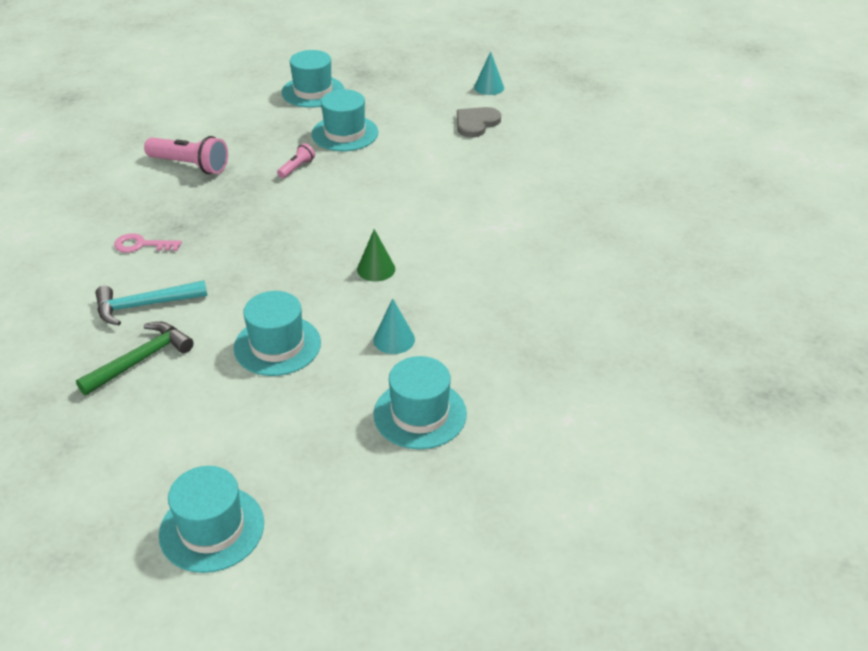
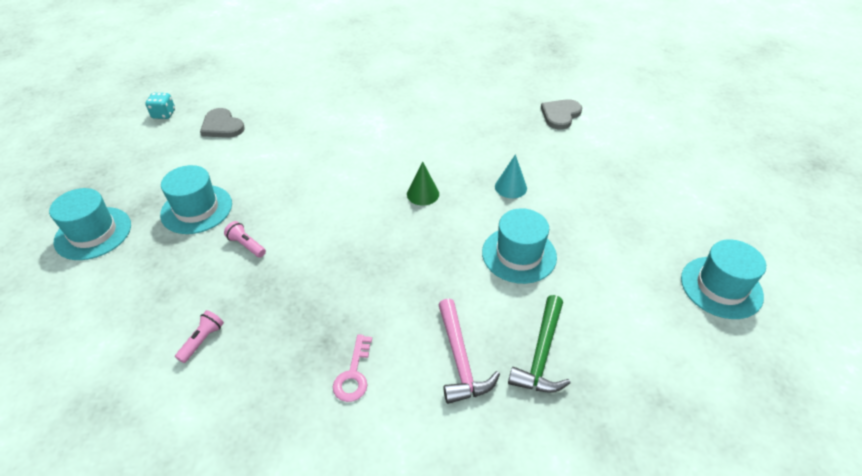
camera: 85 degrees left, 5 degrees up
(141, 360) = (541, 354): green hammer -> green hammer turned 120 degrees counterclockwise
(145, 305) = (460, 359): turquoise hammer -> pink hammer
(190, 165) = (202, 340): pink flashlight -> pink flashlight, size x0.52
(420, 414) = (588, 178): turquoise hat -> none
(489, 87) = (164, 114): turquoise cone -> turquoise dice
(566, 393) = (560, 115): none -> grey heart

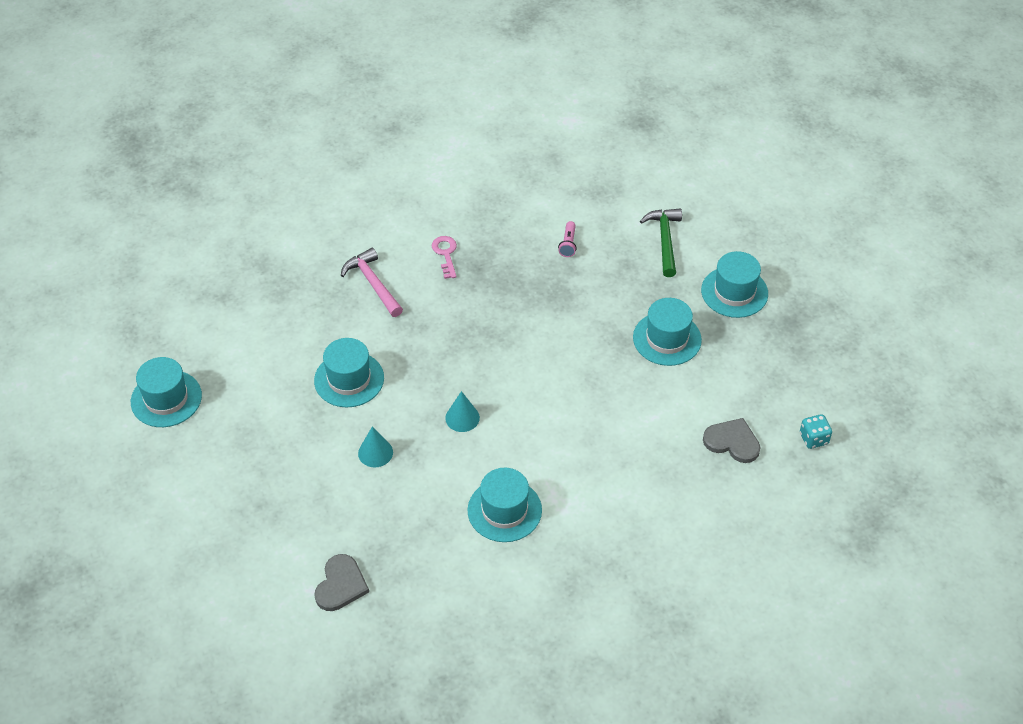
camera: 160 degrees right, 5 degrees up
(246, 245) = (593, 319): pink flashlight -> none
(421, 127) = (504, 510): none -> turquoise hat
(423, 194) = (462, 418): green cone -> turquoise cone
(541, 354) = (313, 304): green hammer -> green hammer (665, 240)

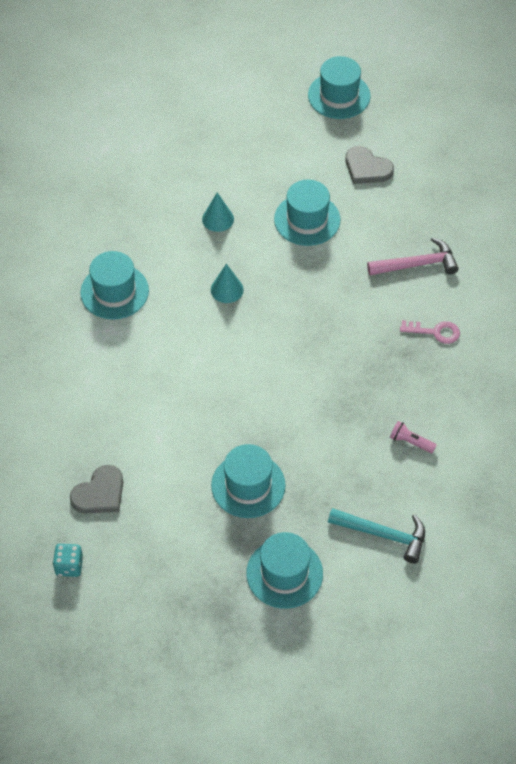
camera: 110 degrees right, 5 degrees up
(341, 585) = (100, 167): grey heart -> grey heart (367, 168)
(665, 240) = (383, 535): green hammer -> turquoise hammer

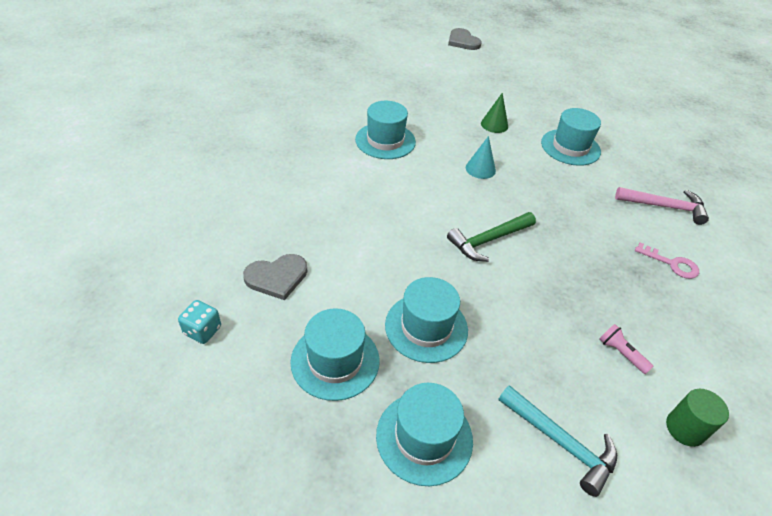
camera: 20 degrees right, 10 degrees down
(218, 219) = (494, 124): turquoise cone -> green cone
(267, 375) = (488, 240): none -> green hammer
(339, 95) = (623, 87): turquoise hat -> turquoise hat (335, 361)
(367, 168) = (634, 132): grey heart -> grey heart (463, 41)
(470, 485) = (685, 428): none -> green cylinder

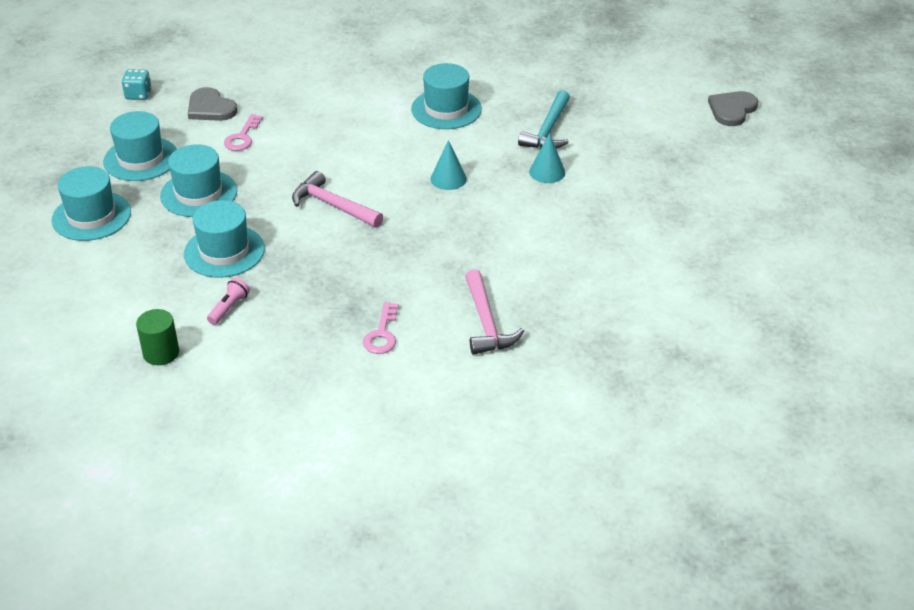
camera: 70 degrees right, 5 degrees down
(346, 268) = (242, 137): none -> pink key
(488, 240) = (333, 205): green hammer -> pink hammer
(494, 124) = (547, 172): green cone -> turquoise cone
(560, 442) = (116, 283): turquoise hammer -> turquoise hammer (548, 130)
(570, 147) = (551, 236): turquoise hat -> turquoise hat (224, 251)

